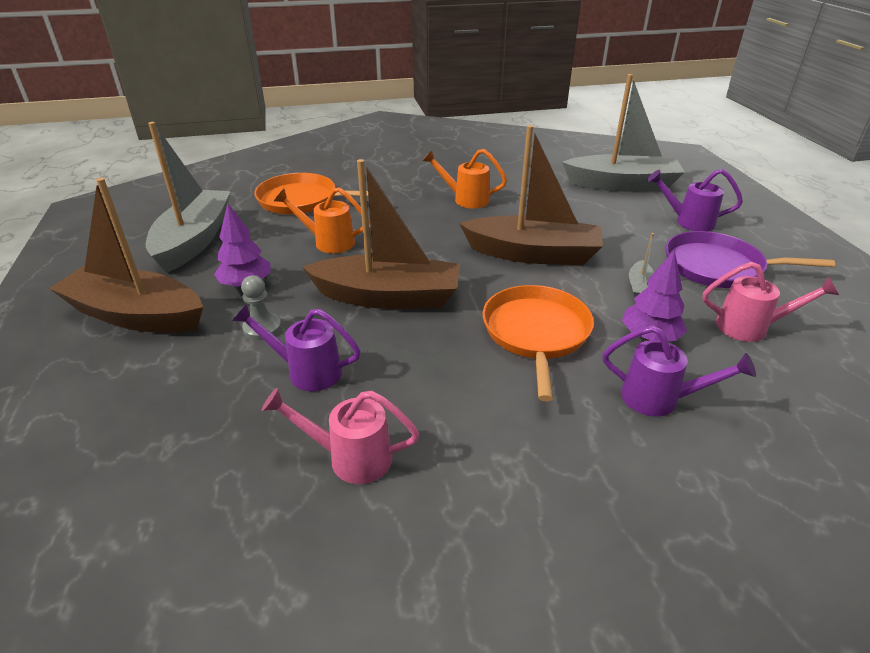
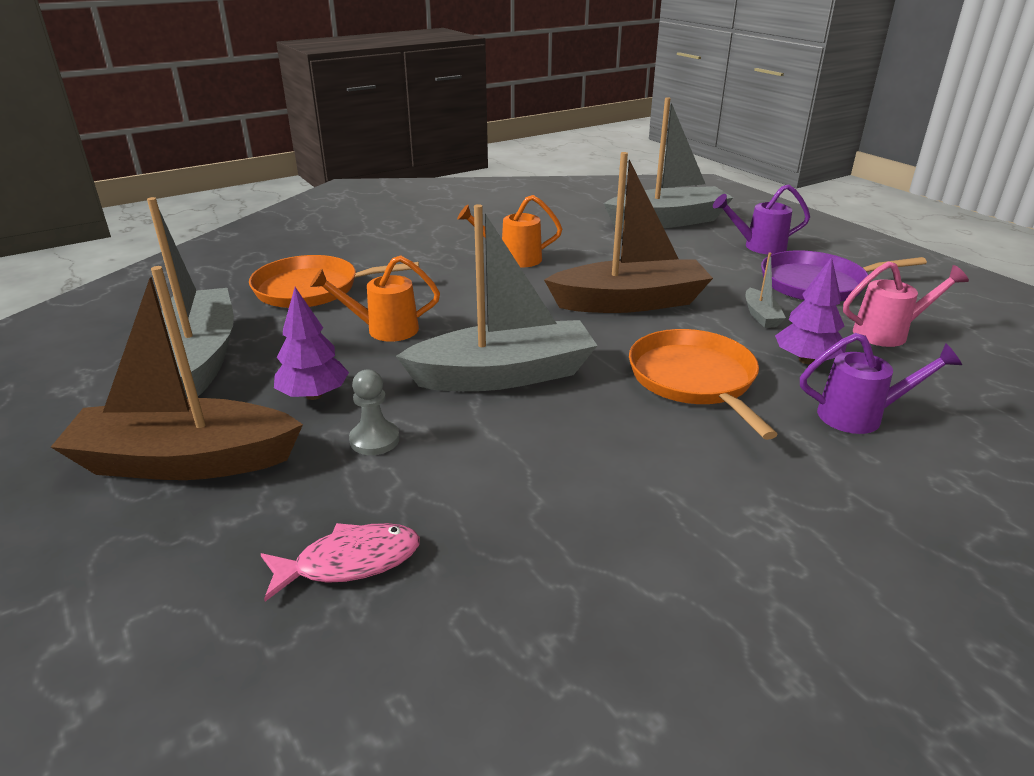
camera: 20 degrees left, 5 degrees down
(184, 415) = (350, 562): none -> pink fish
(306, 371) = (468, 475): purple watering can -> none
(349, 457) = (594, 554): pink watering can -> none
(388, 297) = (504, 375): brown boat -> grey boat

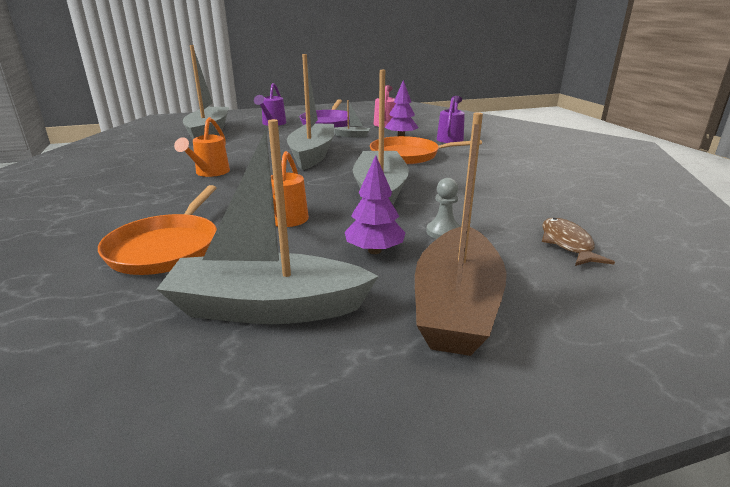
camera: 75 degrees left, 5 degrees down
(350, 562) = (567, 244): pink fish -> brown fish
(630, 302) = (312, 155): brown boat -> grey boat

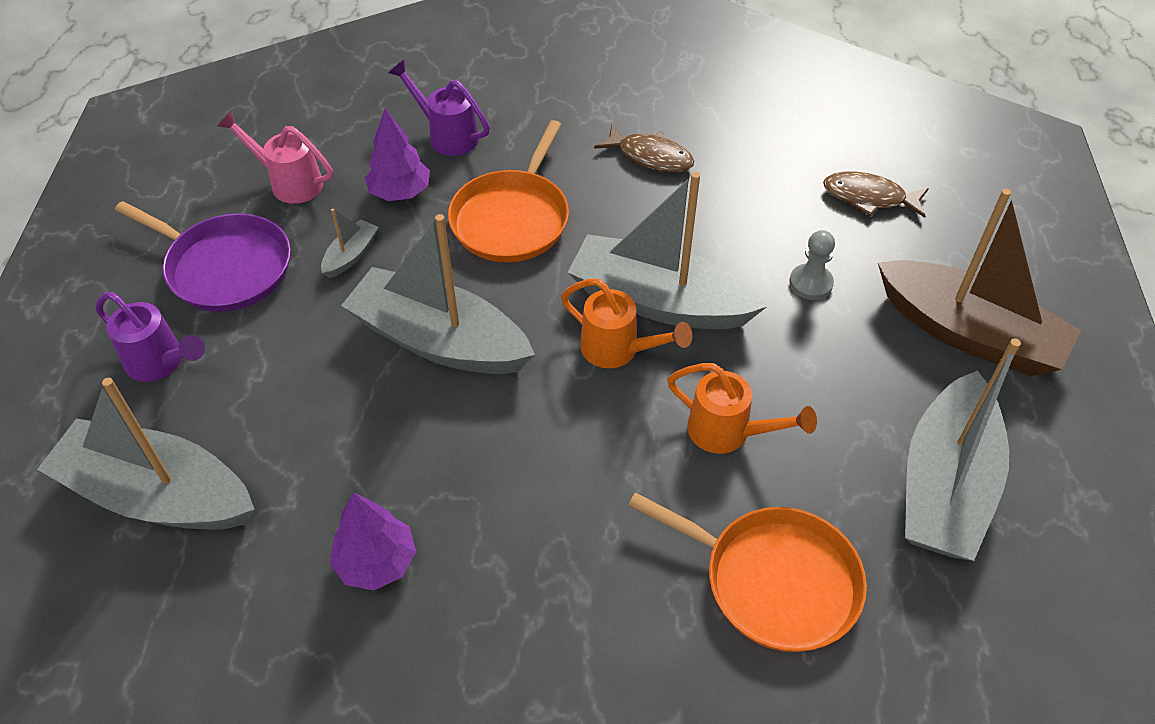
camera: 70 degrees left, 25 degrees up
(209, 173) = (469, 511): orange watering can -> orange watering can (618, 350)
(374, 251) = (841, 361): purple tree -> purple tree (376, 562)
(500, 175) = (650, 156): none -> brown fish

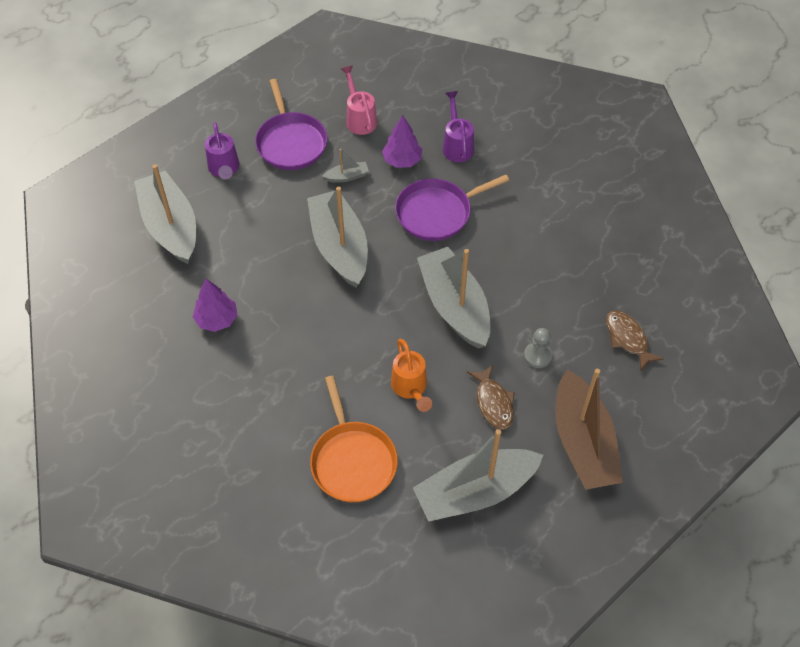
camera: 45 degrees right, 5 degrees up
(512, 218) = (437, 212): orange pan -> purple pan
(618, 350) = (409, 313): orange watering can -> none
(650, 156) = (542, 231): brown fish -> brown fish (493, 402)

